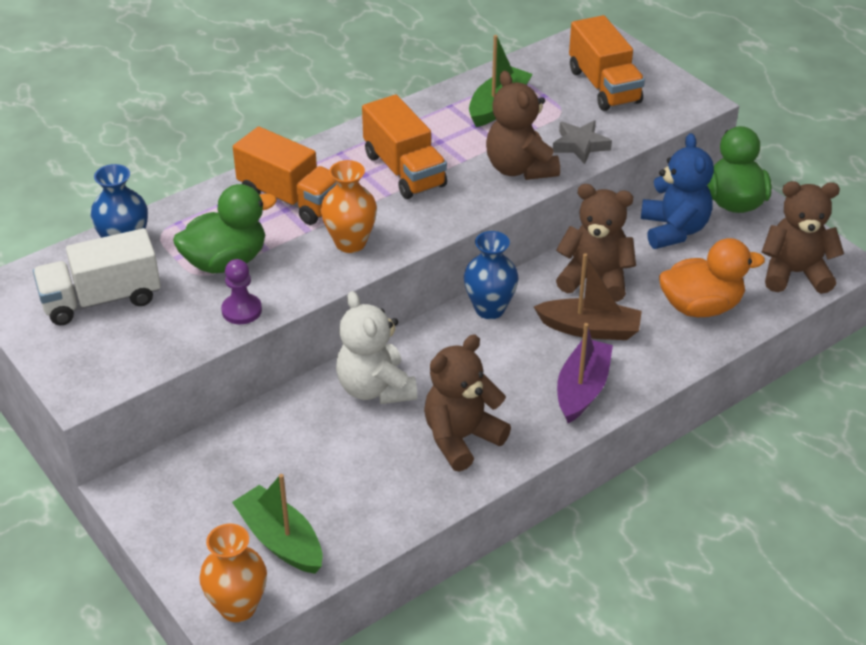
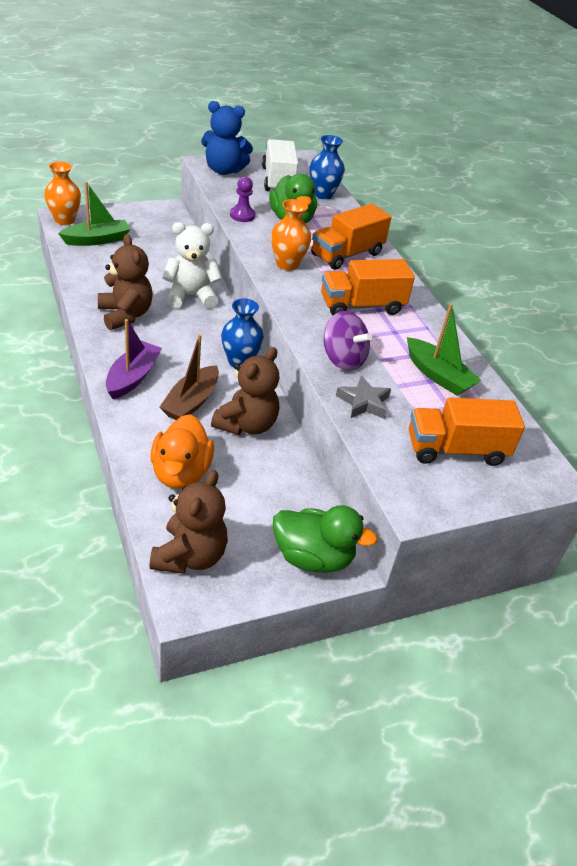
camera: 100 degrees right, 0 degrees up
(519, 168) = (342, 359): brown teddy bear -> purple spinning top
(582, 389) = (132, 377): purple boat -> purple boat turned 105 degrees counterclockwise
(673, 230) = (287, 496): blue teddy bear -> blue teddy bear (224, 170)

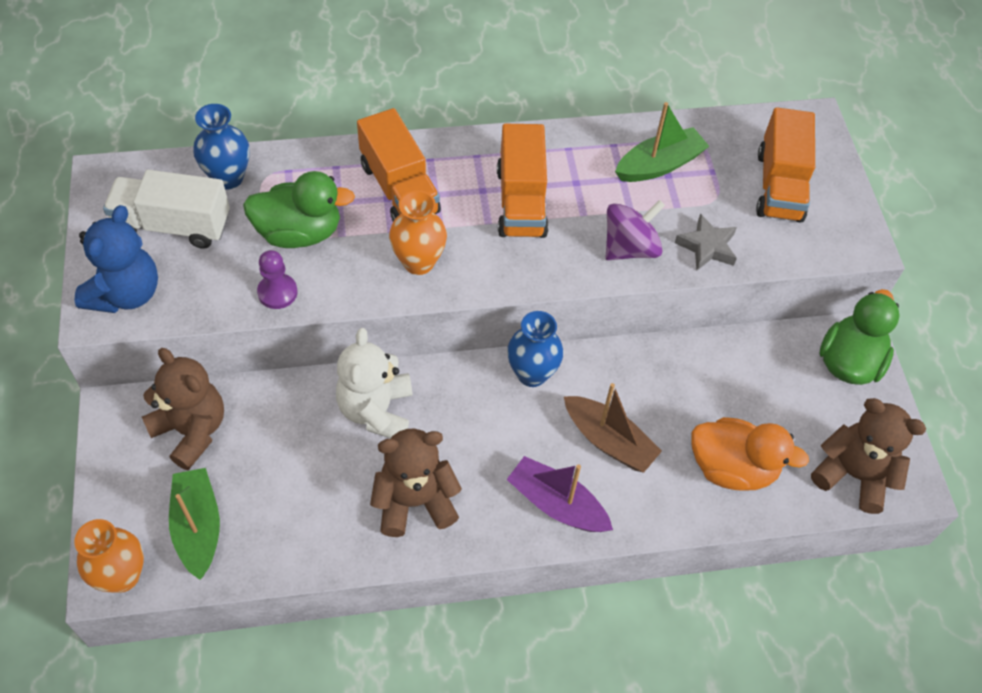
camera: 75 degrees left, 15 degrees up
(246, 425) = (651, 387): brown teddy bear -> brown teddy bear (191, 430)

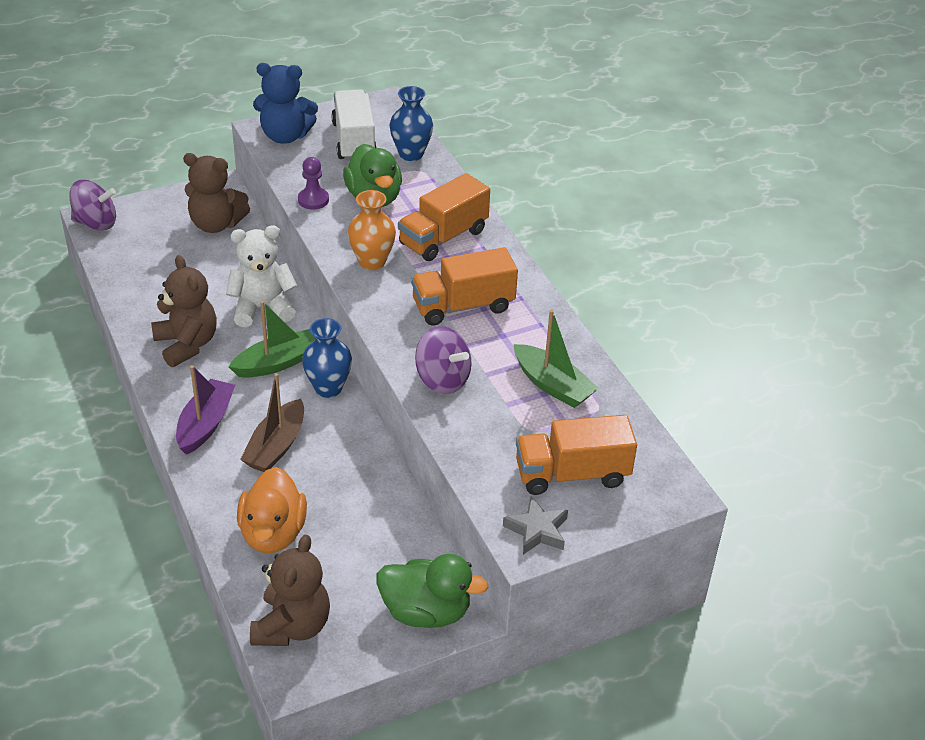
camera: 75 degrees right, 15 degrees down
(122, 576) = (96, 223): orange vase -> purple spinning top
(191, 430) = (216, 224): brown teddy bear -> brown teddy bear turned 75 degrees clockwise
(198, 527) = (139, 246): green boat -> green boat (277, 363)
(707, 247) = (467, 430): grey star -> grey star (537, 530)

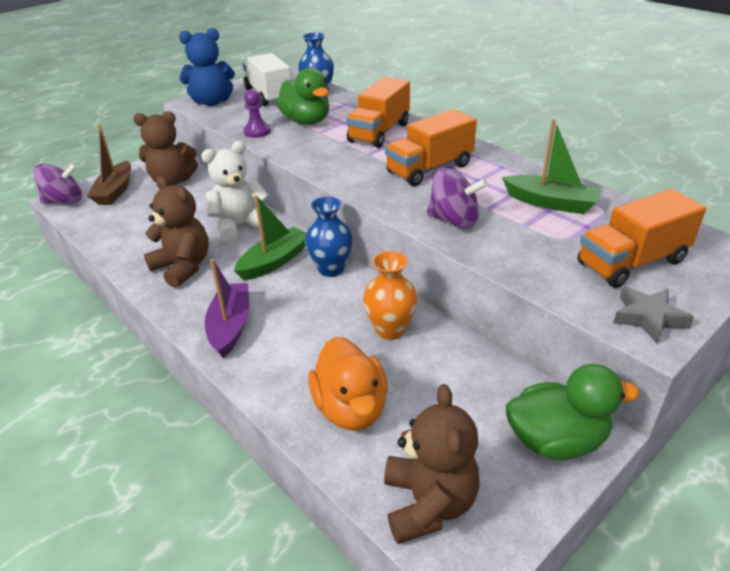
camera: 15 degrees left, 5 degrees down
(276, 446) = (310, 327): brown boat -> brown boat (115, 191)
(372, 262) = (332, 157): orange vase -> orange vase (390, 330)

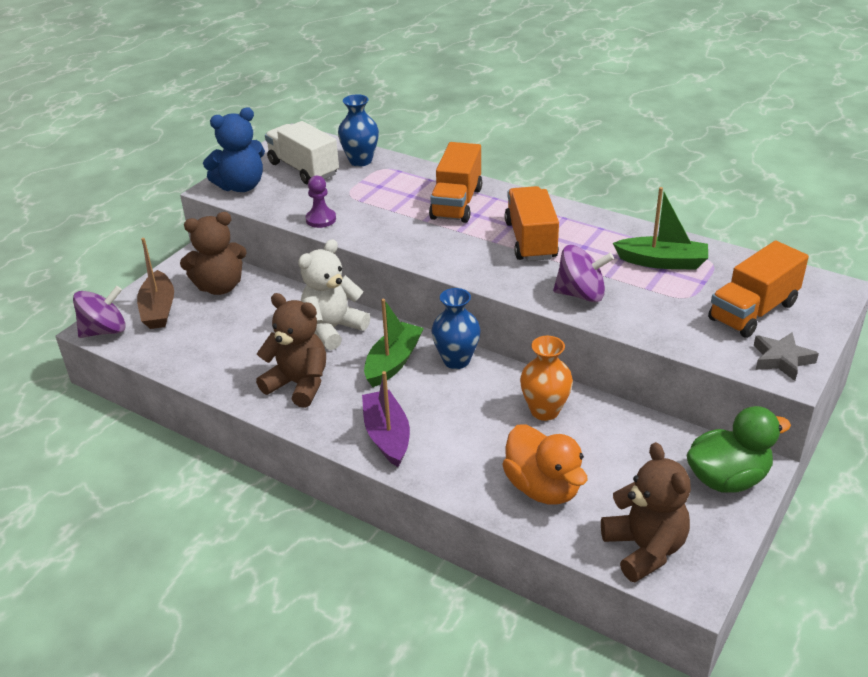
camera: 15 degrees left, 0 degrees up
(306, 121) = (368, 199): green duck -> none
(429, 169) = (530, 240): orange truck -> orange truck turned 135 degrees clockwise

